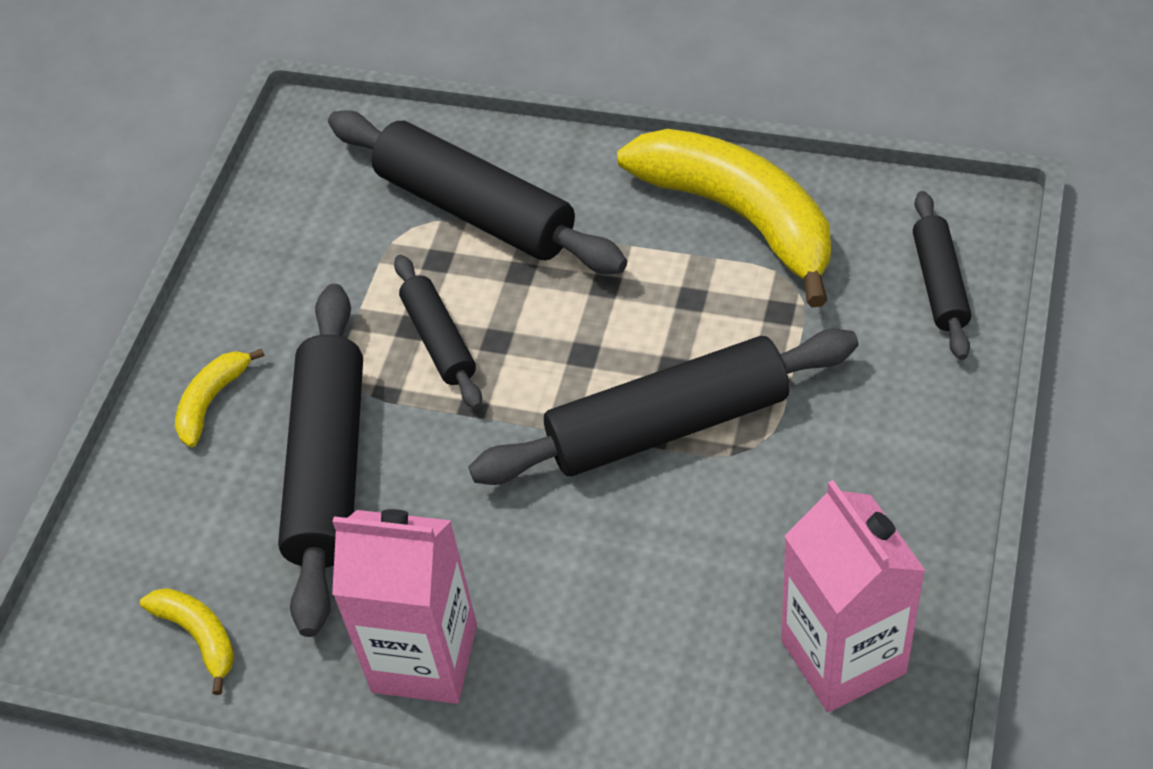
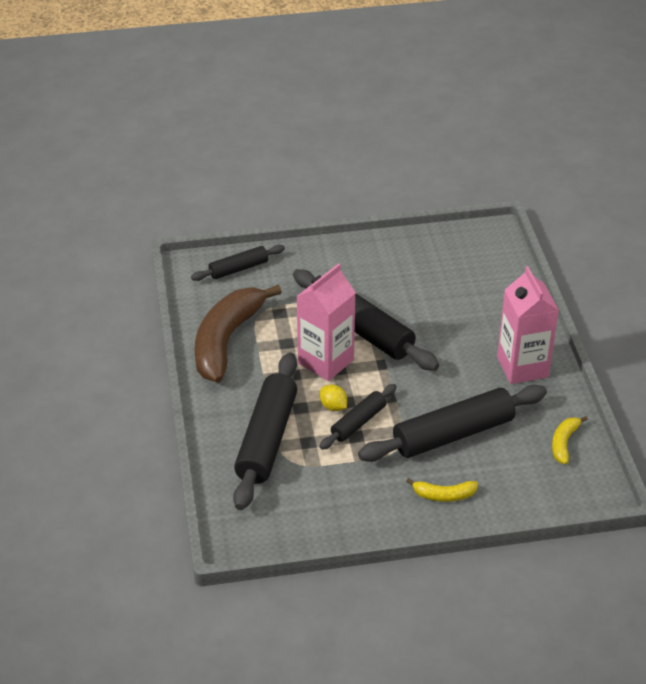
camera: 120 degrees left, 10 degrees down
(496, 317) = (333, 406): none -> yellow lemon
(739, 217) = (226, 340): yellow banana -> brown banana
(843, 656) = (441, 255): pink carton -> pink carton (325, 361)

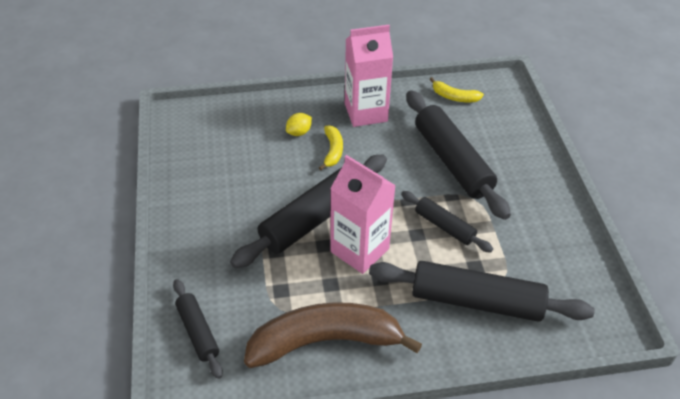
camera: 90 degrees left, 5 degrees up
(226, 340) = (325, 341): brown banana -> brown banana turned 150 degrees clockwise
(333, 406) = (424, 245): yellow lemon -> yellow lemon (299, 132)
(444, 495) = (525, 172): yellow banana -> yellow banana (332, 151)

